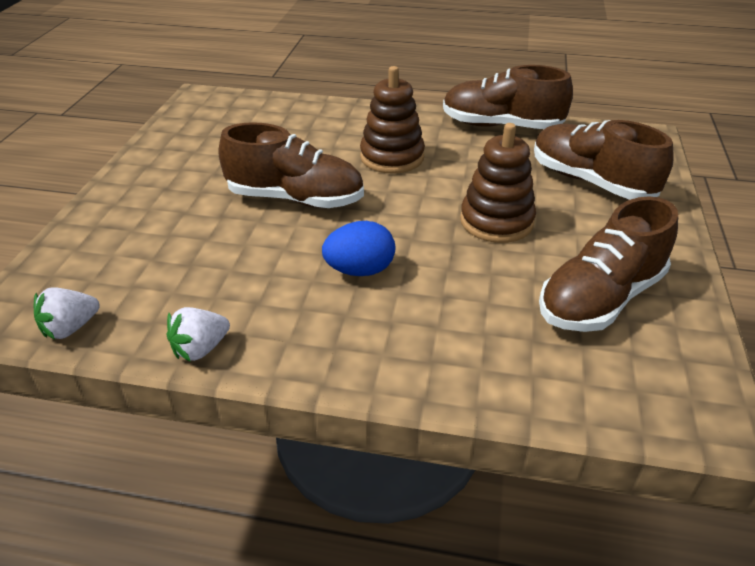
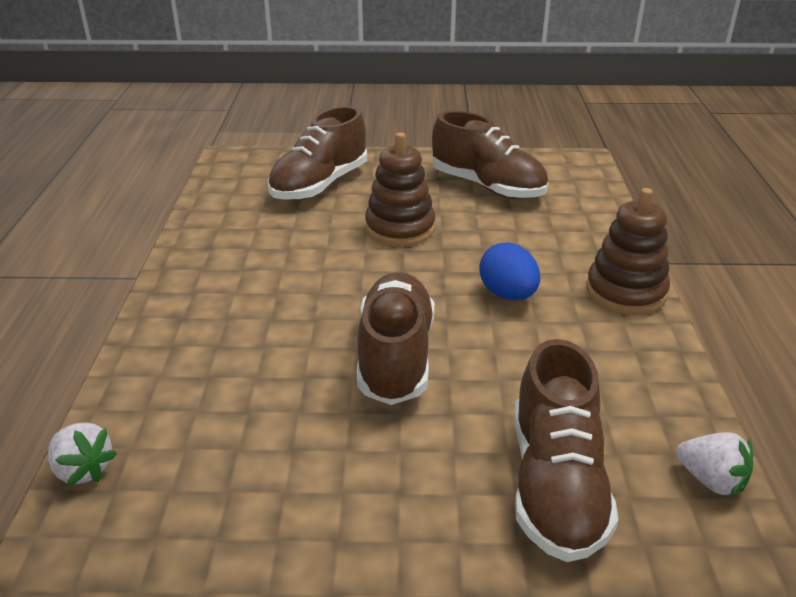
camera: 100 degrees left, 5 degrees down
(200, 349) = (669, 371): white strawberry -> white strawberry (83, 470)
(392, 157) = (284, 296): brown stacking toy -> brown stacking toy (625, 292)
(501, 126) = (204, 229): brown shoe -> brown shoe (555, 484)

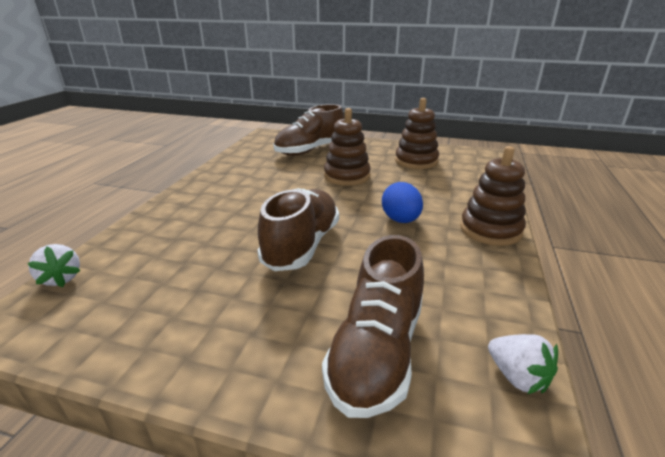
camera: 15 degrees right, 5 degrees down
(487, 187) = (416, 161): brown shoe -> brown stacking toy

